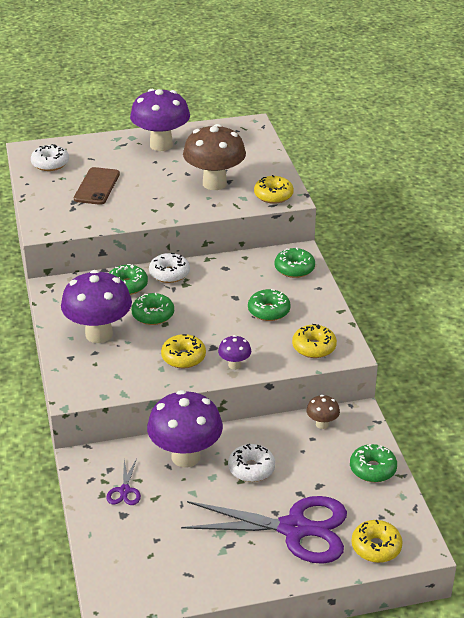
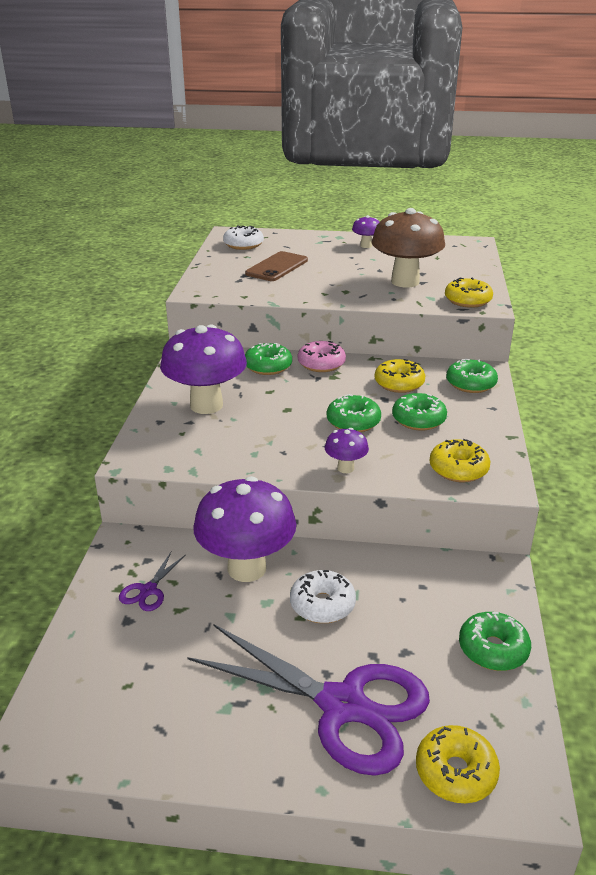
camera: 20 degrees right, 5 degrees down
(153, 315) = (279, 398): green donut -> green donut (353, 422)
(161, 145) = (366, 246): purple mushroom -> purple mushroom, size x0.46
(169, 274) = (321, 364): white donut -> pink donut
(183, 357) = (288, 447): yellow donut -> yellow donut (399, 383)
(322, 424) = (443, 571): brown mushroom -> none

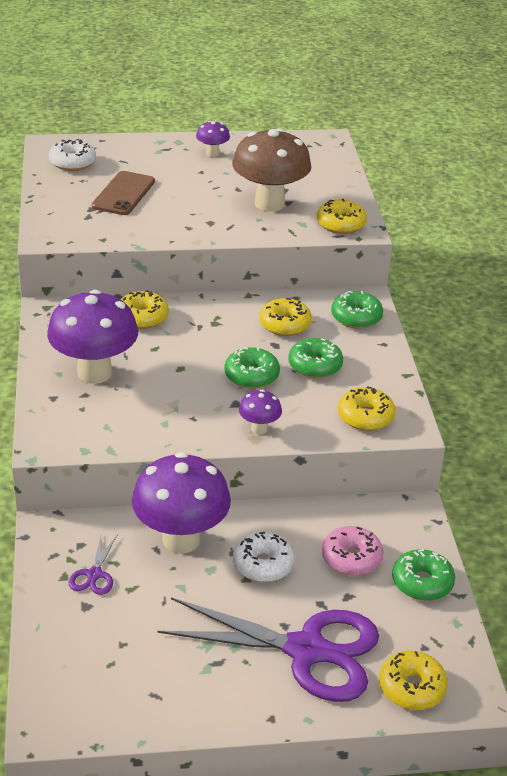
camera: 15 degrees left, 5 degrees up
(268, 366) = (142, 317): green donut -> yellow donut
(321, 364) = (198, 308): pink donut -> pink donut (351, 558)

